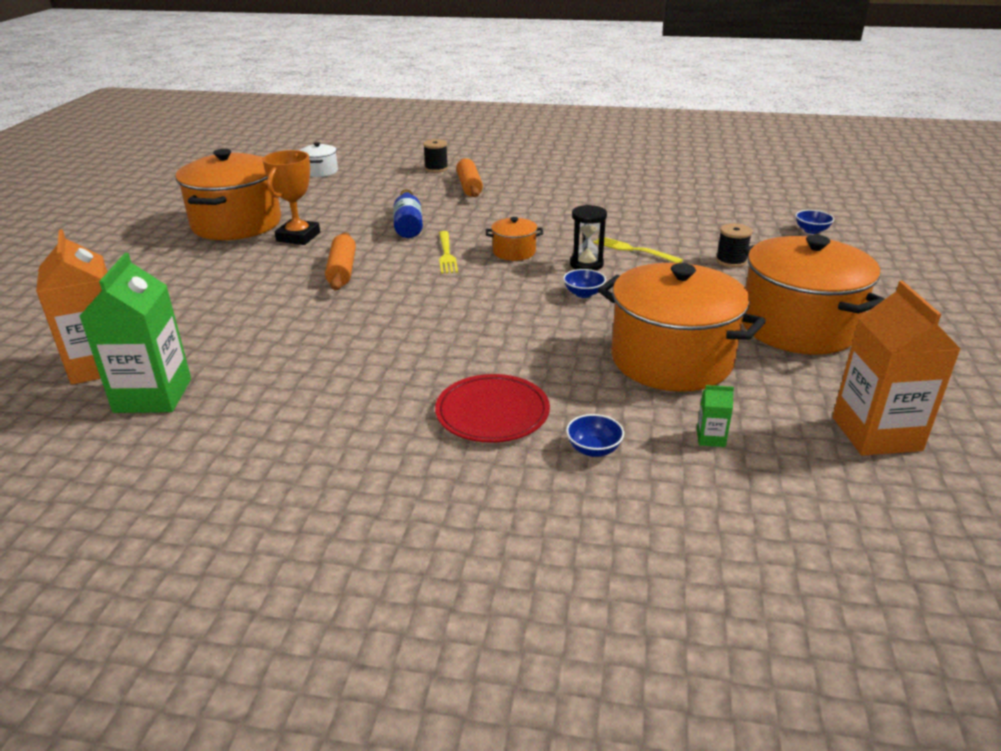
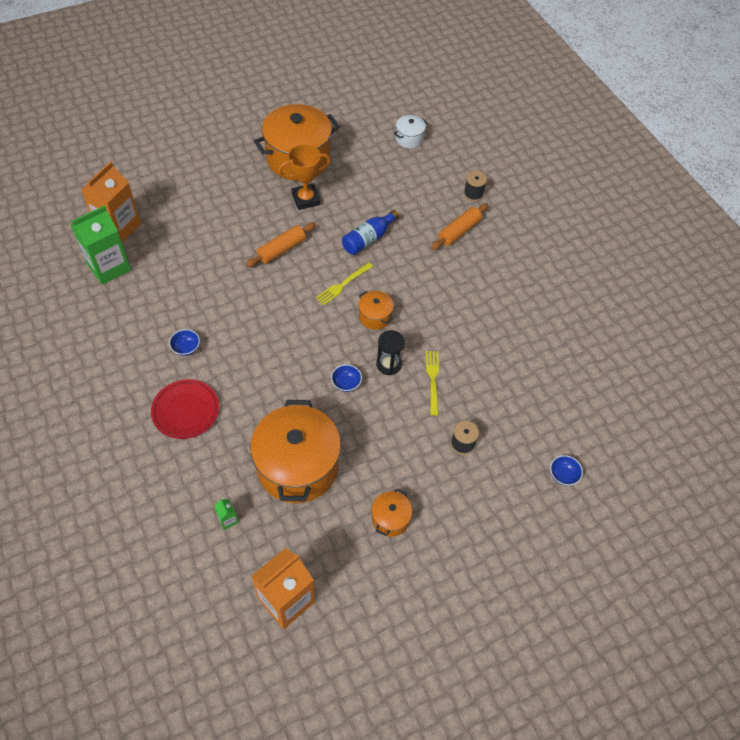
camera: 50 degrees right, 25 degrees up
(593, 449) = (183, 471): blue bowl -> blue bowl (186, 348)
(798, 327) = (390, 519): orange pot -> orange pot, size x0.45

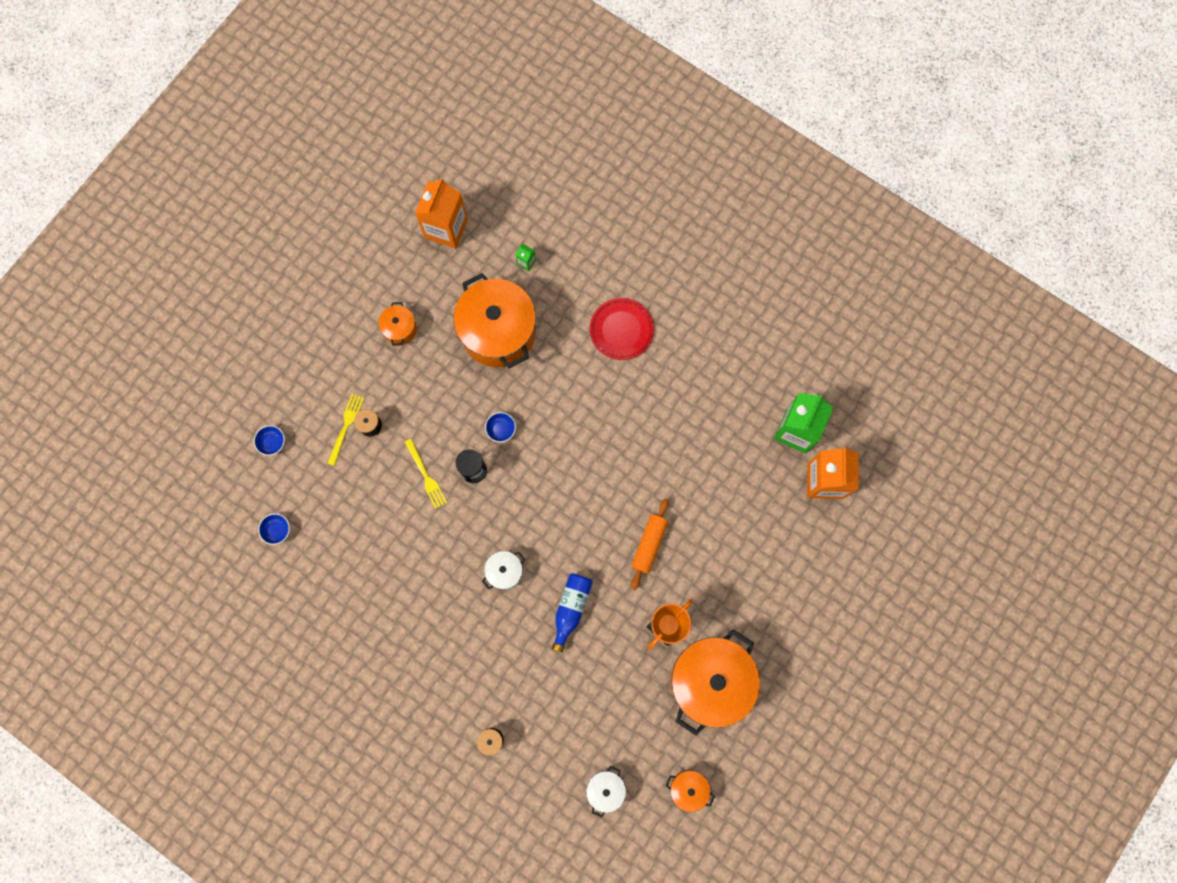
camera: 155 degrees right, 20 degrees up
(186, 348) = (663, 387): blue bowl -> blue bowl (277, 530)
(342, 285) = (564, 535): yellow fork -> yellow fork (346, 426)
(375, 317) = (513, 515): orange pot -> orange pot (688, 788)
(405, 284) = (505, 571): none -> white pot
(459, 231) = (483, 674): orange rolling pin -> none

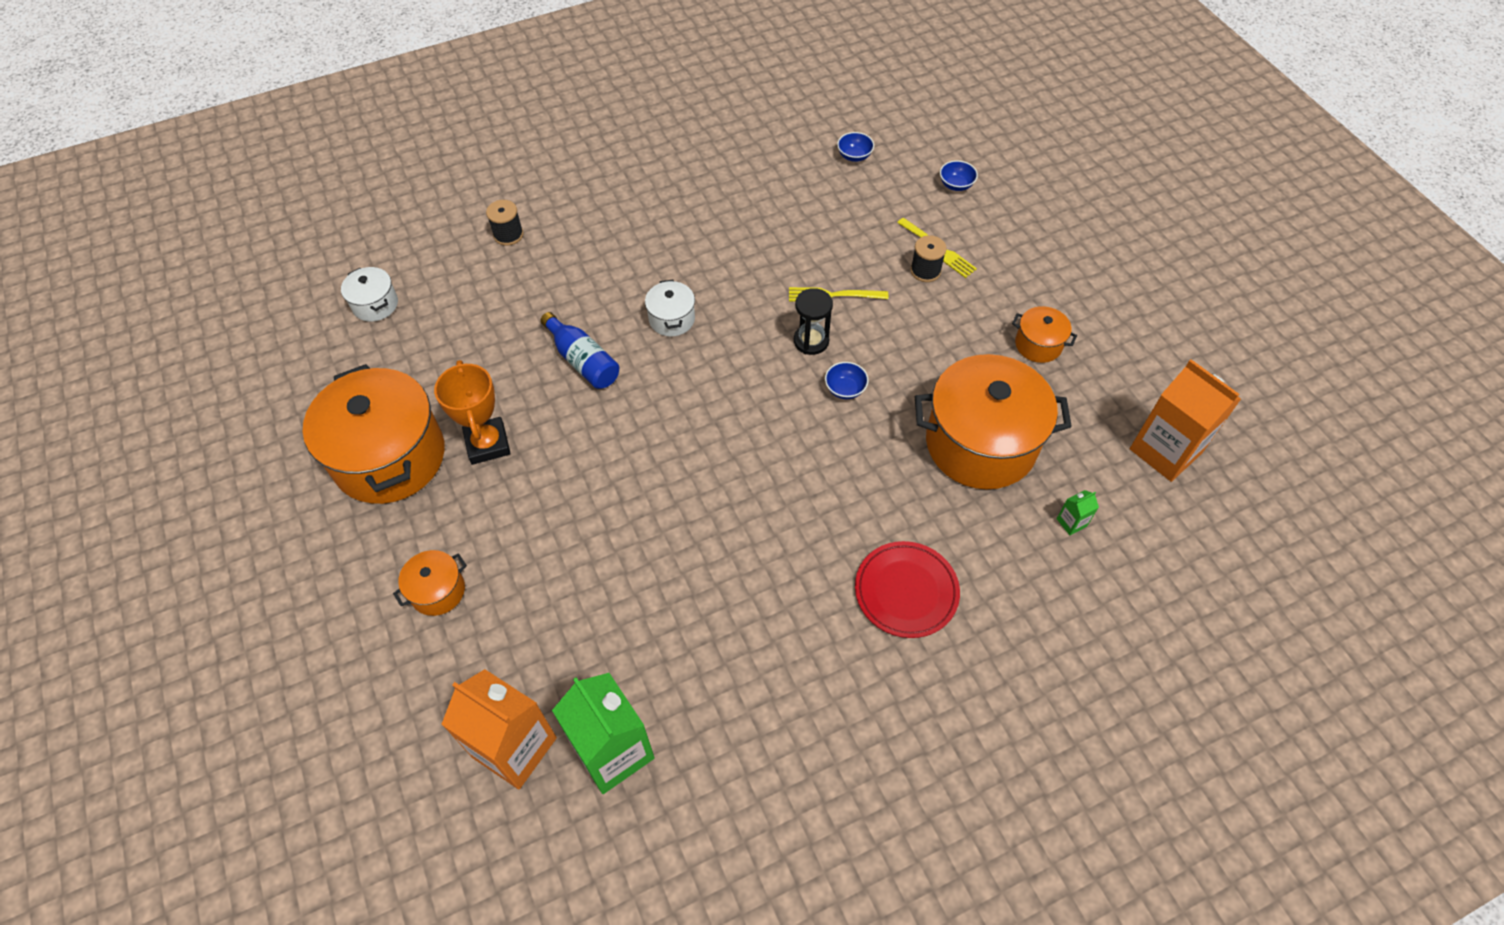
camera: 120 degrees right, 20 degrees down
(649, 544) = (594, 475): orange rolling pin -> none
(688, 788) = (304, 377): orange pot -> orange pot (438, 591)

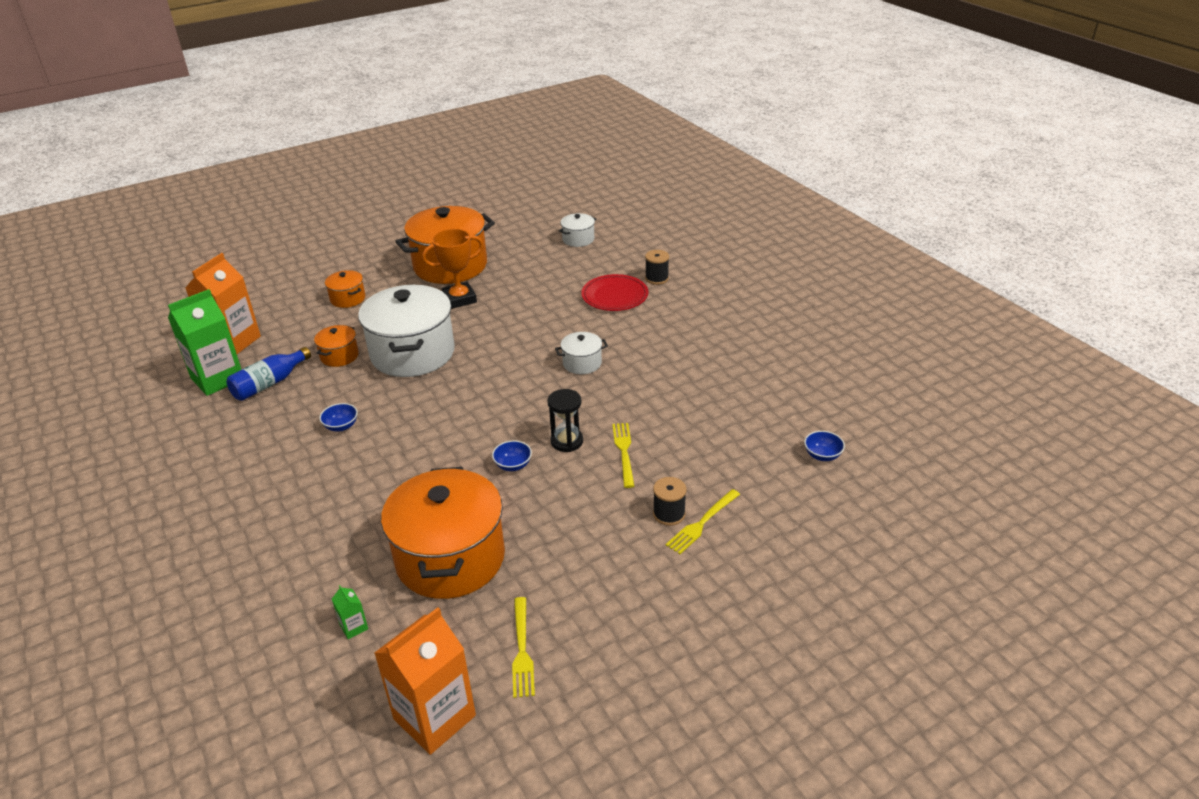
camera: 85 degrees right, 20 degrees down
(583, 361) = (535, 327): blue bottle -> blue bottle (269, 383)
(608, 495) = (413, 353): none -> white pot
(906, 591) = (303, 511): red plate -> red plate (614, 296)
(956, 185) = (807, 536): blue bowl -> blue bowl (341, 426)
(1038, 344) = (579, 606): orange pot -> orange pot (339, 356)
(1091, 387) = (522, 651): none -> yellow fork

